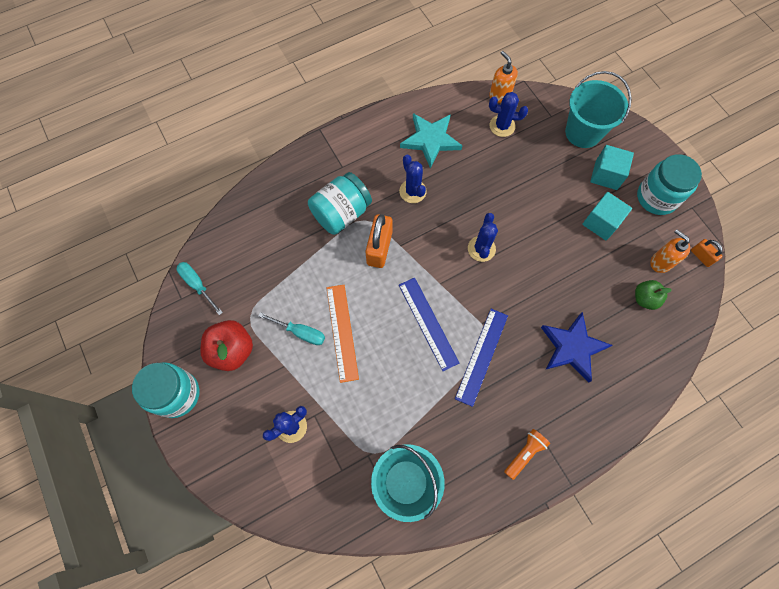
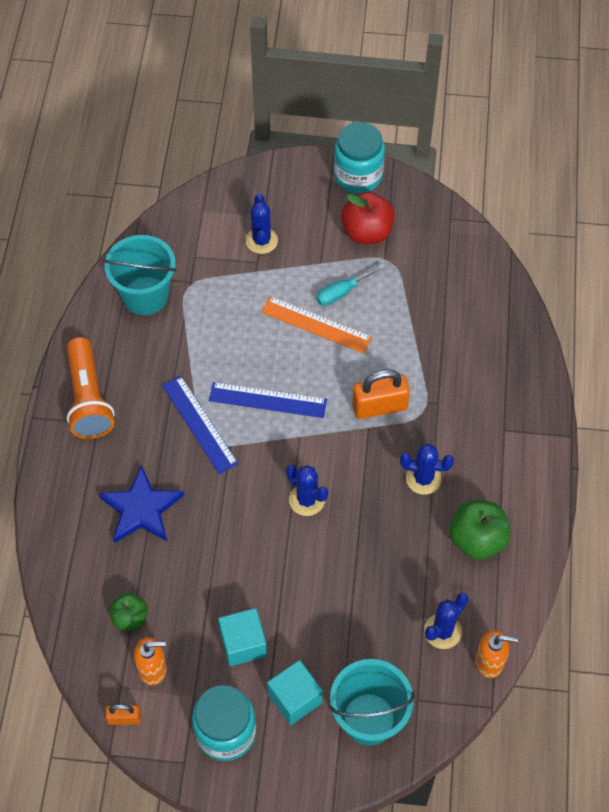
camera: 125 degrees right, 10 degrees down
(197, 285) = (455, 237): turquoise screwdriver -> none
(341, 213) = (446, 396): turquoise jar -> none
(379, 248) = (379, 407): orange padlock -> orange padlock turned 60 degrees counterclockwise
(430, 140) = (477, 539): turquoise star -> green apple
(524, 453) = (88, 399): orange flashlight -> orange flashlight, size x1.86

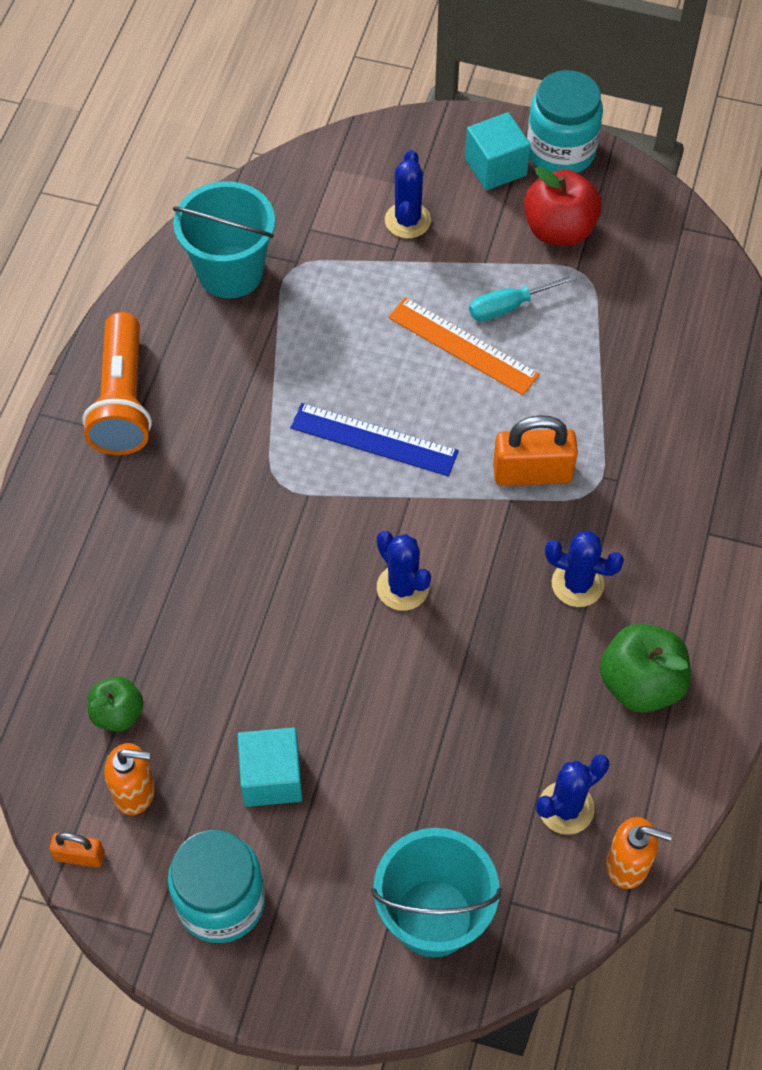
camera: 10 degrees right, 0 degrees up
(141, 509) = (165, 563): blue star -> none
(199, 424) = (270, 458): blue ruler -> none
(295, 698) = (331, 869): turquoise cube -> turquoise cube (495, 167)

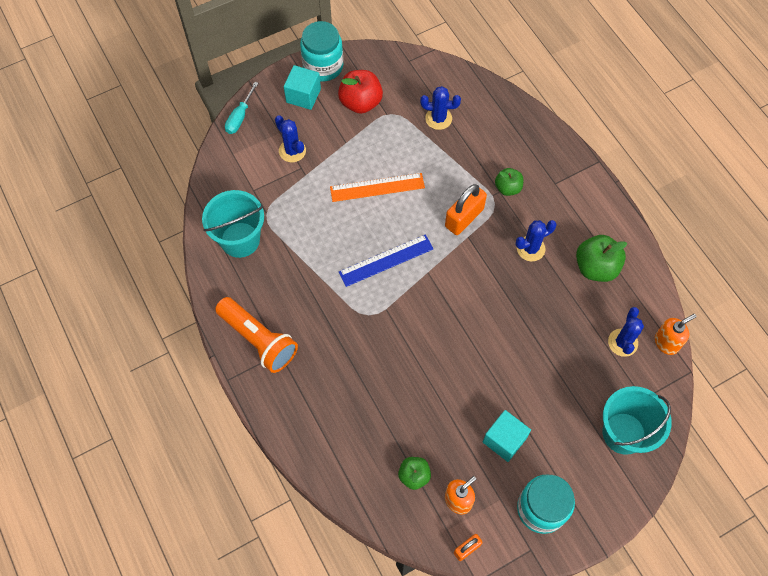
camera: 45 degrees left, 5 degrees up
(402, 587) = (467, 312): blue cactus -> blue cactus (438, 118)
(509, 306) = (377, 154): turquoise screwdriver -> turquoise screwdriver (240, 117)
(634, 485) = (508, 188): none -> green apple

